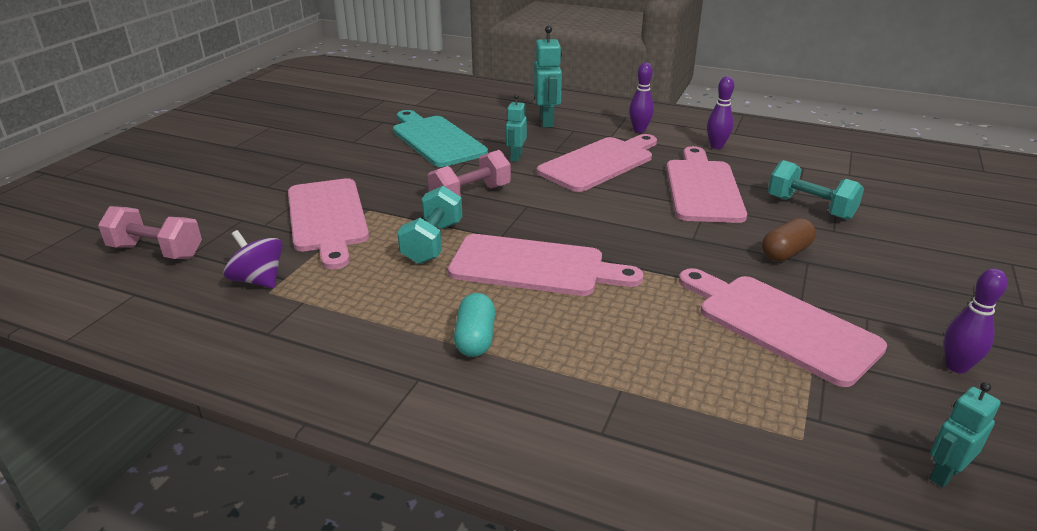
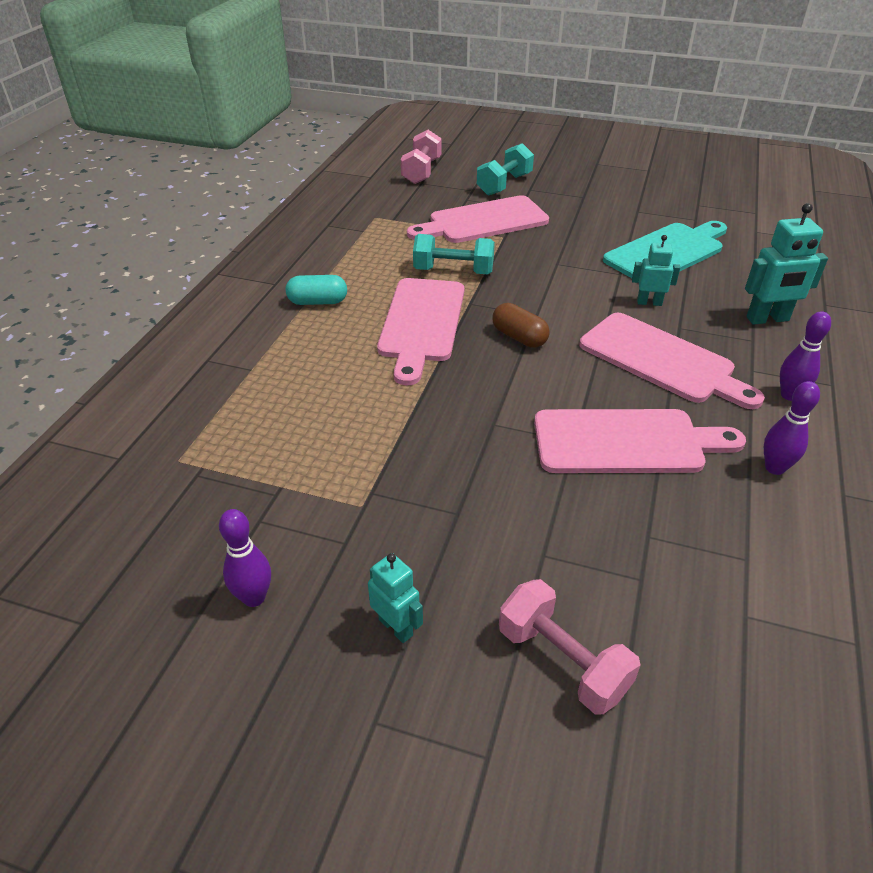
camera: 85 degrees right, 10 degrees up
(258, 280) = (389, 211): purple spinning top -> none
(470, 195) = (547, 282): pink dumbbell -> pink dumbbell (562, 661)
(780, 325) = (332, 470): pink cutting board -> none
(785, 253) = (475, 496): brown capsule -> brown capsule (519, 337)
(810, 207) = (604, 542): turquoise dumbbell -> turquoise dumbbell (504, 185)
(944, 473) = (118, 540): turquoise robot -> turquoise robot (396, 627)

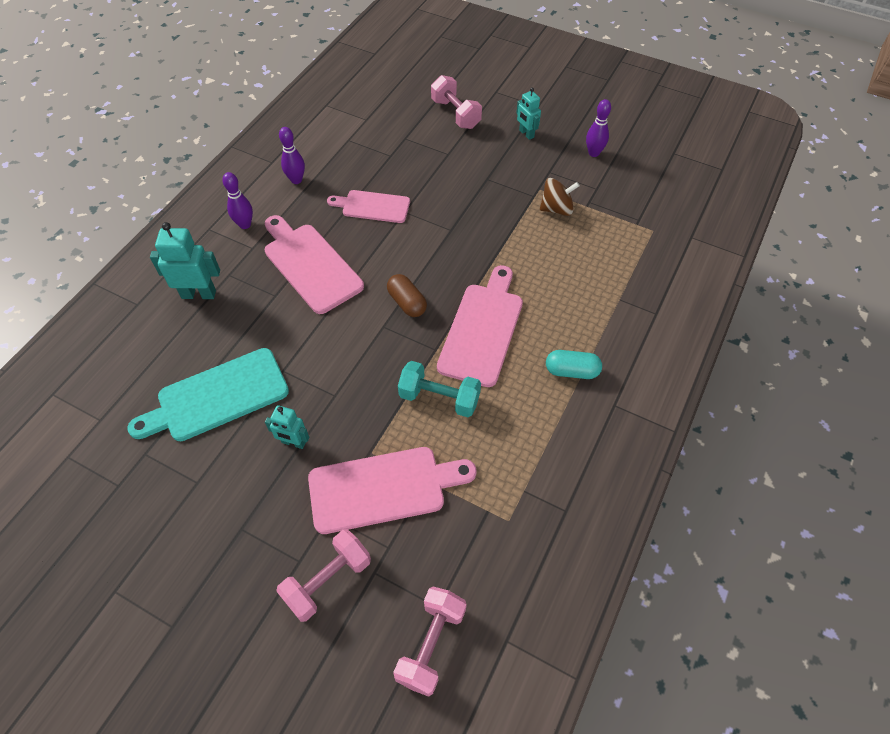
camera: 170 degrees left, 15 degrees up
(332, 475) = (556, 209): none -> brown spinning top
(504, 185) = (327, 580): turquoise dumbbell -> pink dumbbell
(626, 442) = (373, 206): pink cutting board -> pink cutting board, size x0.64
(649, 302) = (280, 327): turquoise robot -> turquoise robot (293, 442)

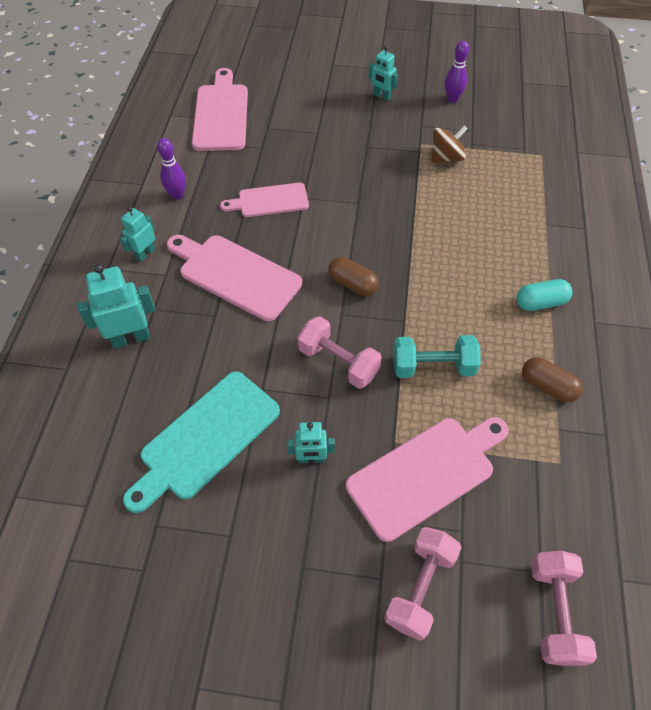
camera: 20 degrees left, 0 degrees up
(245, 224) = (145, 253): purple bowling pin -> turquoise robot
(455, 114) = (305, 94): pink dumbbell -> pink dumbbell (338, 362)
(482, 329) = (438, 288): pink cutting board -> pink cutting board (221, 114)
(535, 449) = (547, 386): none -> brown capsule

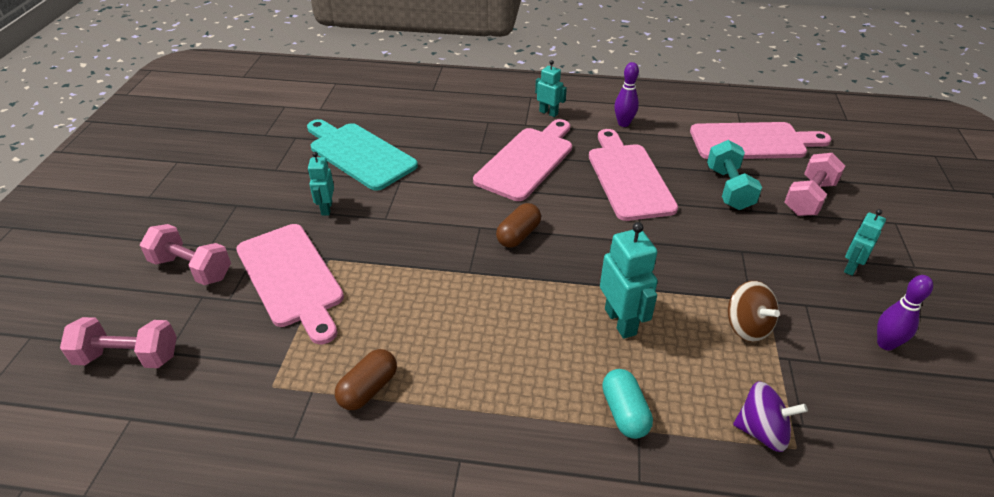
camera: 90 degrees right, 15 degrees down
(131, 338) = (458, 113): turquoise robot -> turquoise robot (621, 321)
(269, 201) = (628, 178): pink cutting board -> pink cutting board, size x1.57
(338, 362) = (422, 224): pink dumbbell -> pink dumbbell (809, 198)
(433, 367) = (408, 291): turquoise dumbbell -> turquoise dumbbell (729, 188)
(533, 167) = (762, 431): none -> purple spinning top
(540, 303) = (493, 400): turquoise capsule -> turquoise capsule (624, 413)

